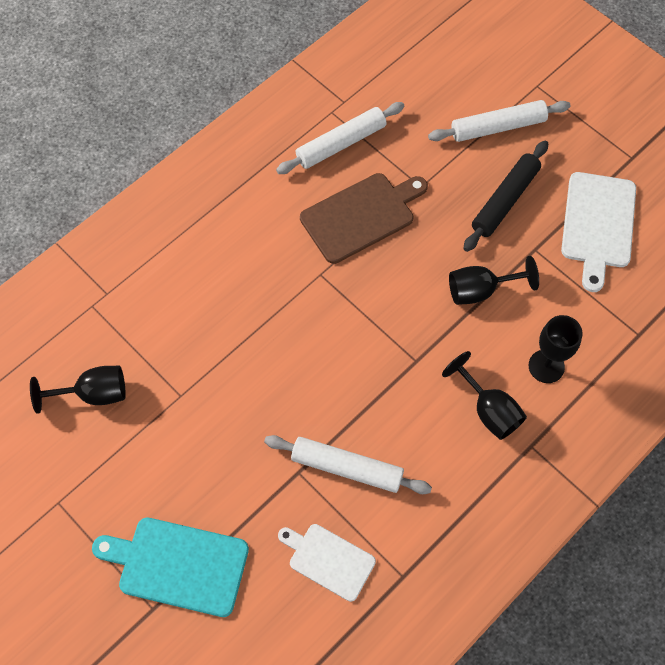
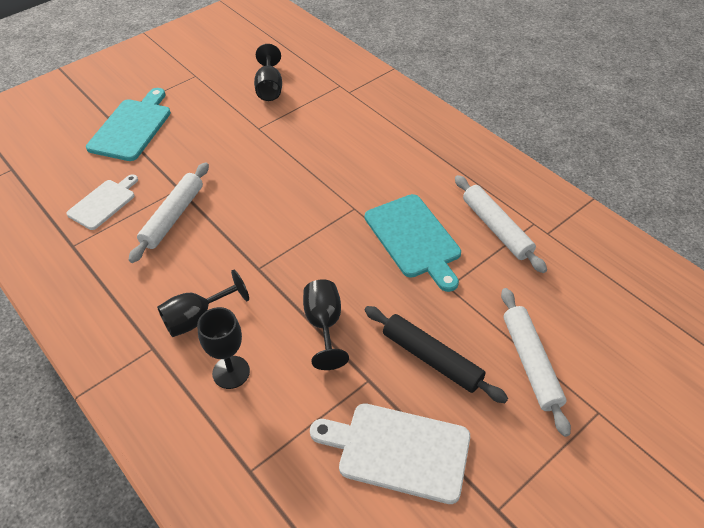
camera: 95 degrees right, 15 degrees down
(361, 216) = (414, 238): brown cutting board -> turquoise cutting board

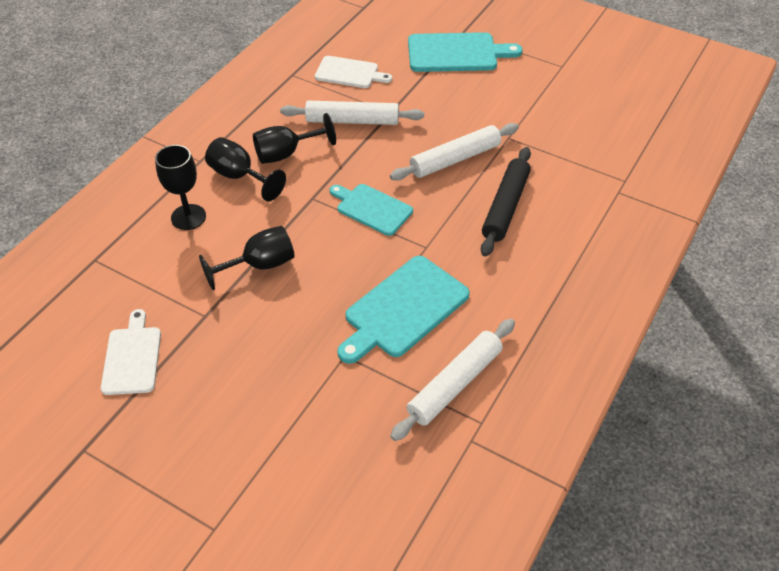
camera: 70 degrees right, 0 degrees up
(269, 88) = (579, 125): black goblet -> black goblet (286, 154)
(293, 230) = (372, 208): none -> turquoise cutting board
(398, 451) = (132, 357): white cutting board -> white cutting board, size x0.65
(432, 358) = (244, 360): black rolling pin -> black rolling pin (505, 207)
(531, 363) = (263, 452): white rolling pin -> white rolling pin (455, 159)

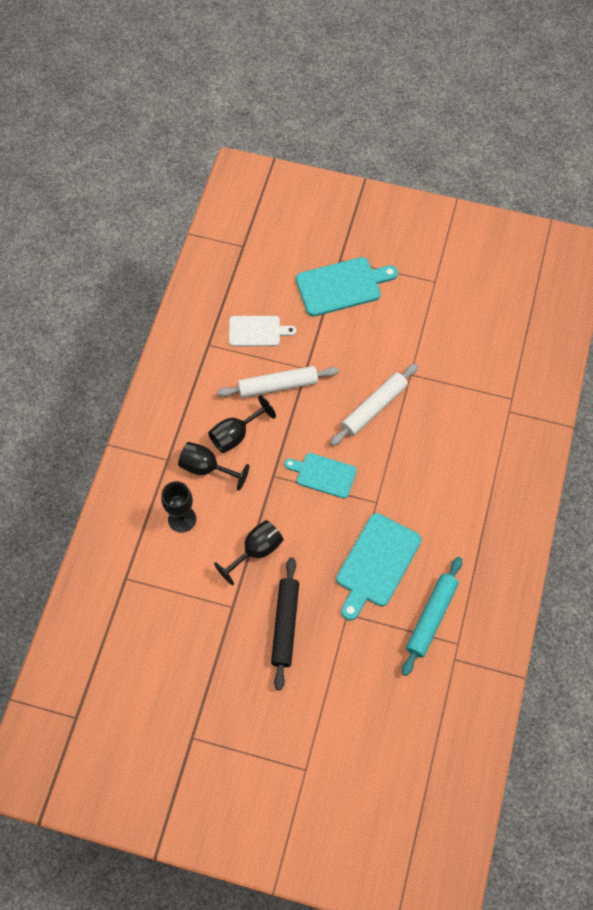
camera: 15 degrees left, 15 degrees up
(132, 357) = (193, 656): white cutting board -> none
(454, 384) = (431, 618): white rolling pin -> turquoise rolling pin
(505, 207) = (426, 448): black rolling pin -> black rolling pin (285, 625)

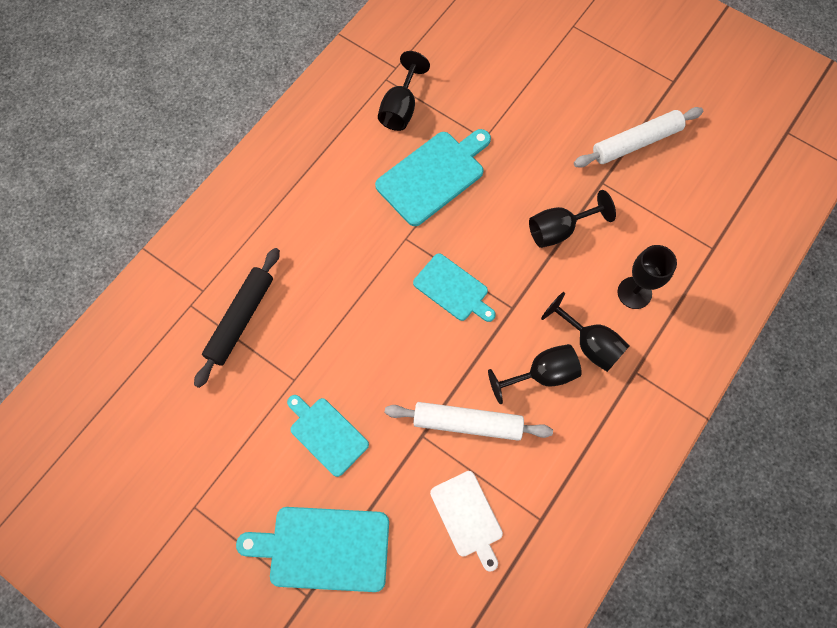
camera: 160 degrees left, 5 degrees up
(257, 331) = (467, 517): white cutting board -> white cutting board turned 135 degrees counterclockwise
(285, 625) = (551, 148): black rolling pin -> black rolling pin (240, 319)
(371, 348) = (327, 434): none -> turquoise cutting board
(374, 408) = (359, 350): white rolling pin -> white rolling pin (636, 142)
(431, 618) = (400, 108): turquoise rolling pin -> black goblet

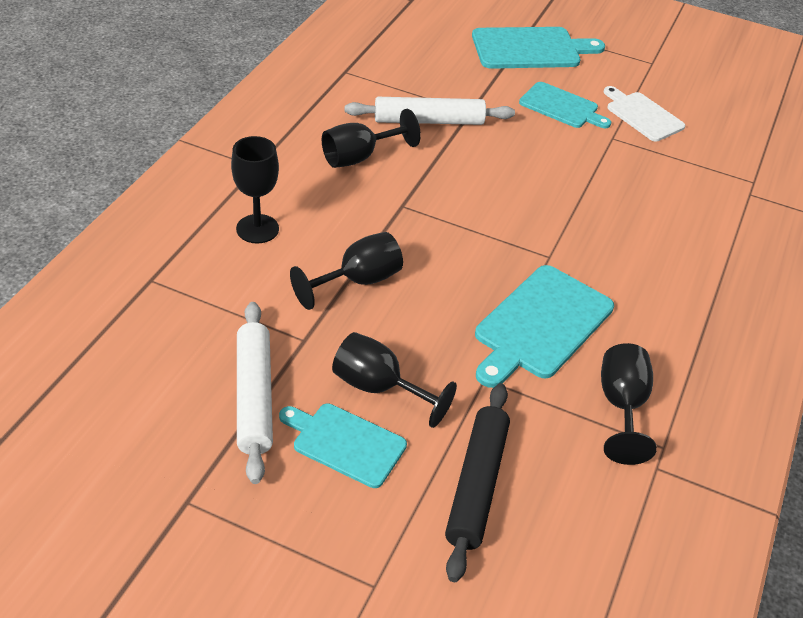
camera: 165 degrees right, 25 degrees down
(240, 319) = (694, 175): black rolling pin -> black rolling pin (477, 485)
(453, 289) = (476, 215): turquoise cutting board -> turquoise cutting board (345, 443)
(467, 517) = (412, 69): white cutting board -> white cutting board (642, 115)
(589, 344) = (309, 183): black goblet -> black goblet (379, 388)
(636, 142) = (254, 397): white rolling pin -> white rolling pin turned 60 degrees counterclockwise

